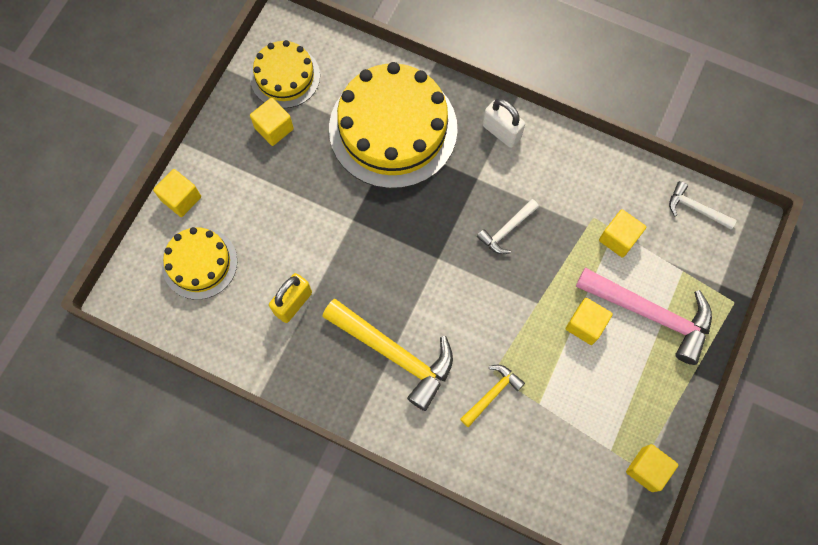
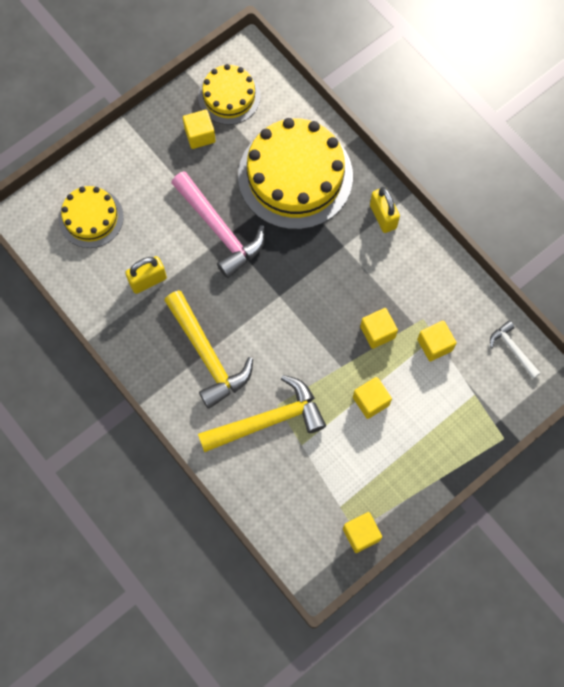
camera: 25 degrees right, 0 degrees up
(181, 198) = (100, 160): yellow cube -> yellow cube (377, 332)
(492, 394) = (268, 420): yellow hammer -> yellow hammer, size x1.96
(501, 132) = (383, 216): white padlock -> yellow padlock
(507, 230) = (346, 298): white hammer -> none
(650, 314) = (428, 416): pink hammer -> pink hammer (219, 230)

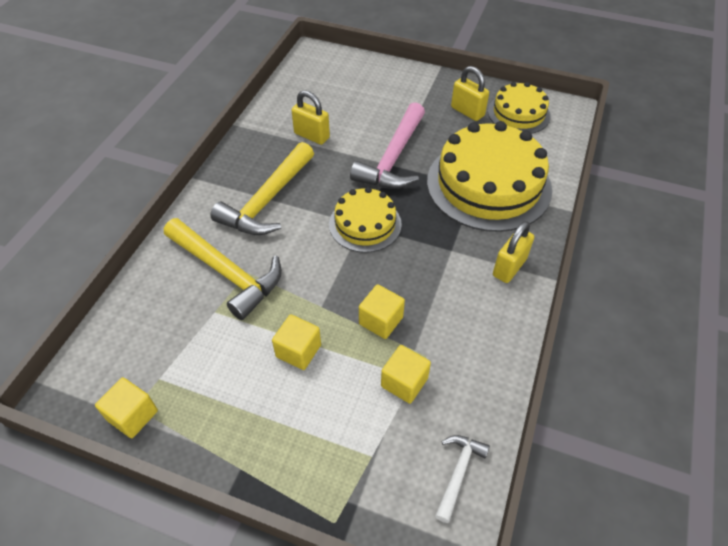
camera: 60 degrees right, 20 degrees down
(91, 218) = (341, 84): yellow cake -> yellow cake (365, 224)
(200, 135) = (467, 111): yellow cube -> yellow padlock

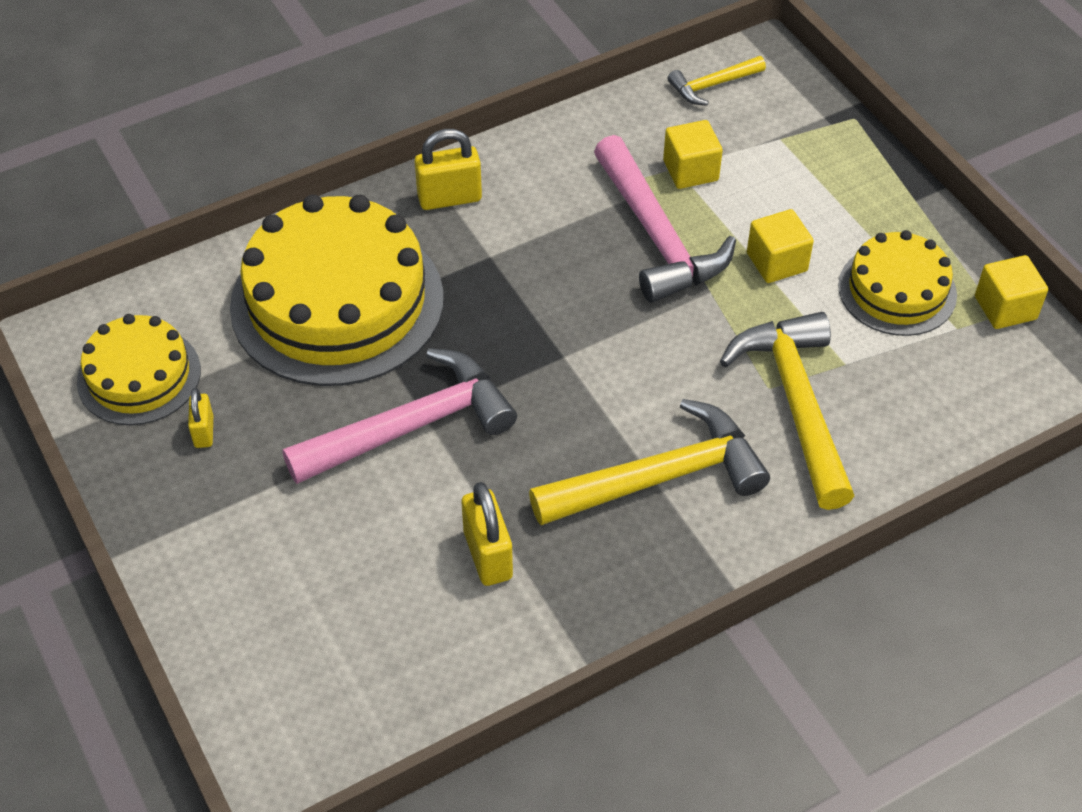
camera: 140 degrees left, 0 degrees up
(365, 224) = (558, 354): yellow cake -> yellow cake (897, 290)
(381, 320) = (656, 236): yellow cube -> pink hammer
(458, 473) = (712, 85): white hammer -> yellow hammer
(467, 111) = (204, 432): yellow padlock -> yellow padlock, size x0.60

